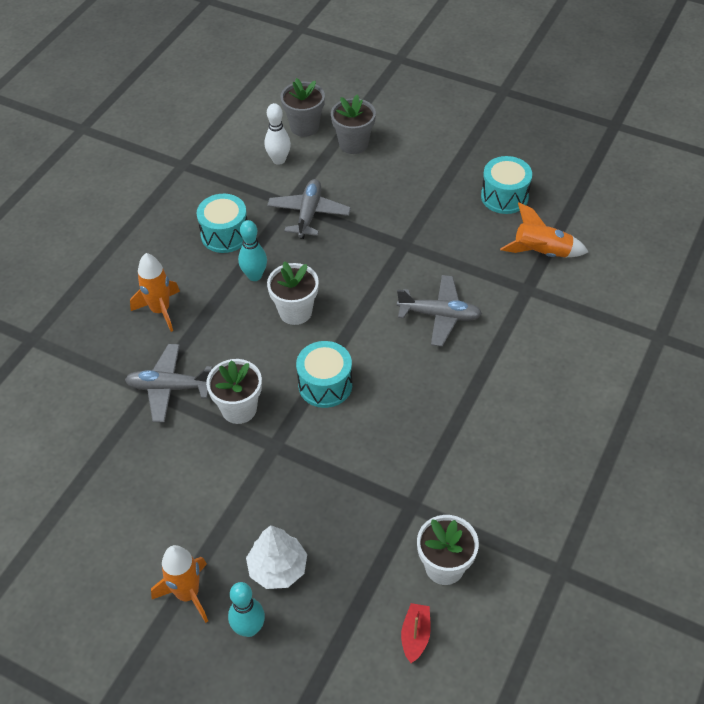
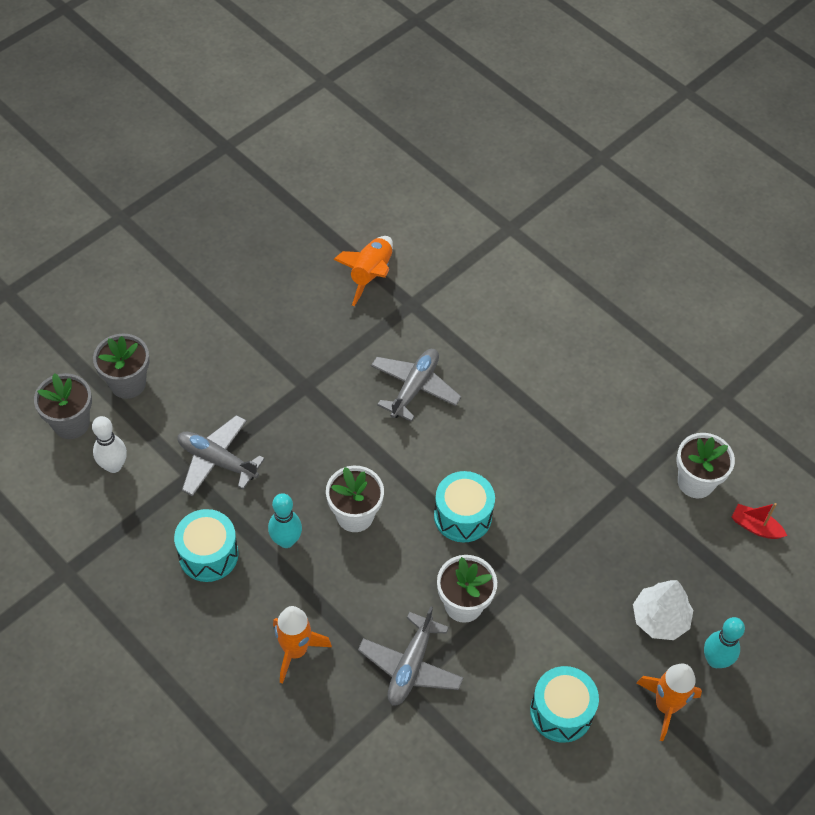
camera: 75 degrees left, 5 degrees up
(504, 196) = (280, 276): turquoise drum -> turquoise drum (561, 712)

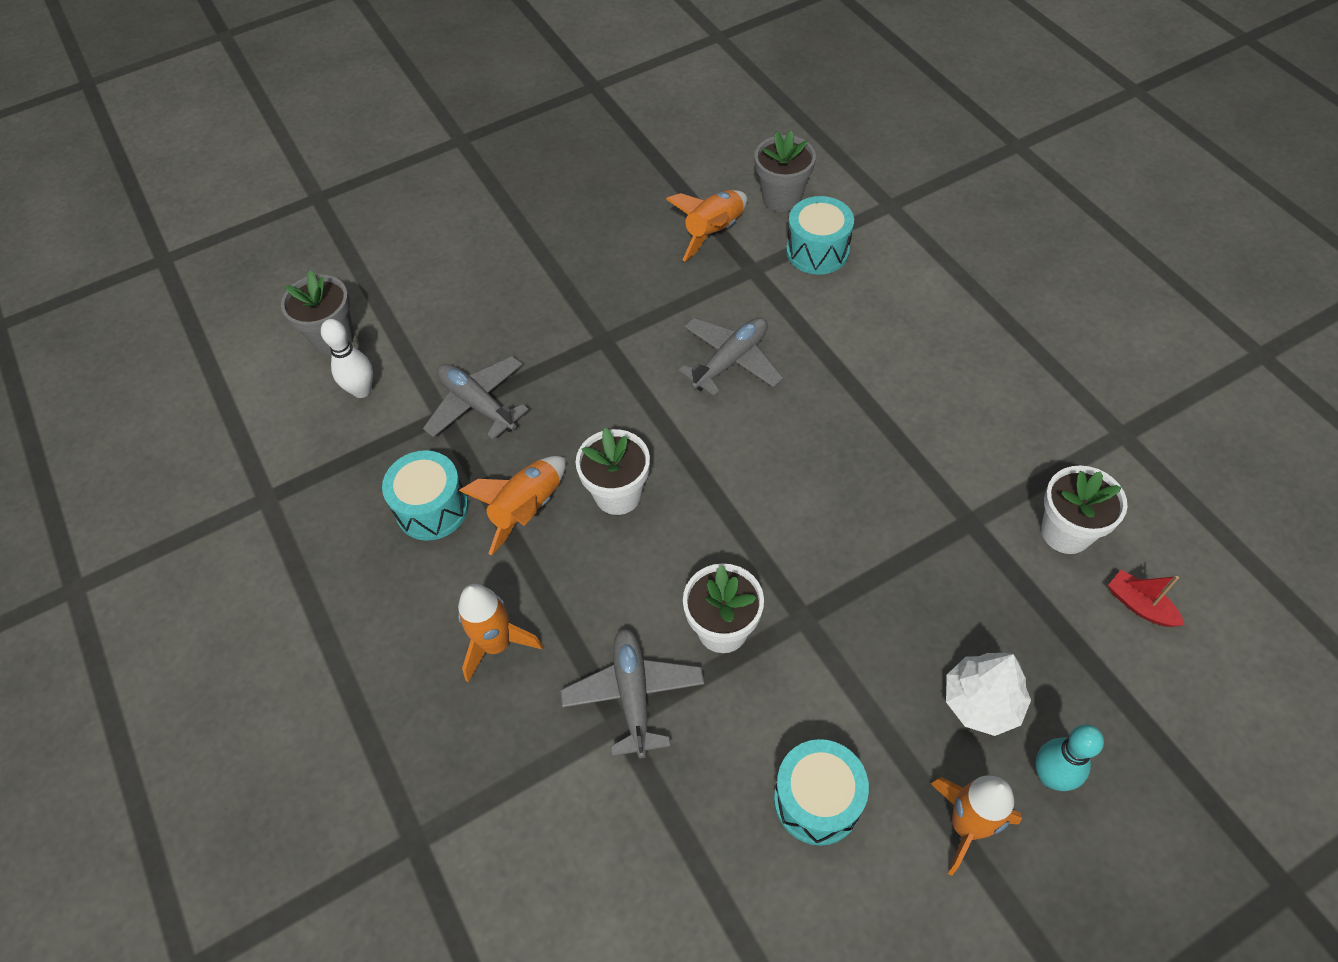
camera: 20 degrees right, 0 degrees up
(128, 383) = (408, 306): grey flower pot -> grey flower pot (781, 198)
(286, 540) = (527, 509): turquoise bowling pin -> orange rocket
(410, 666) = (633, 694): grey plane -> grey plane turned 135 degrees clockwise
(462, 516) = (750, 519): turquoise drum -> turquoise drum (817, 251)

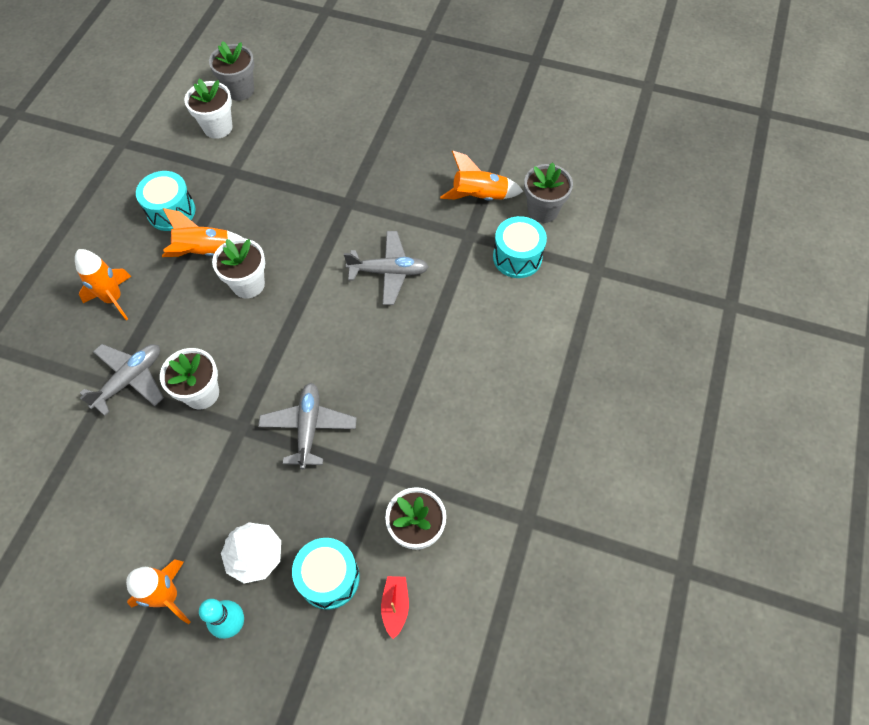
camera: 45 degrees right, 5 degrees up
(362, 390) = (218, 127): white bowling pin -> white flower pot
(477, 404) = (252, 181): grey plane -> grey plane (309, 427)
(817, 800) = (130, 509): turquoise drum -> turquoise drum (329, 578)

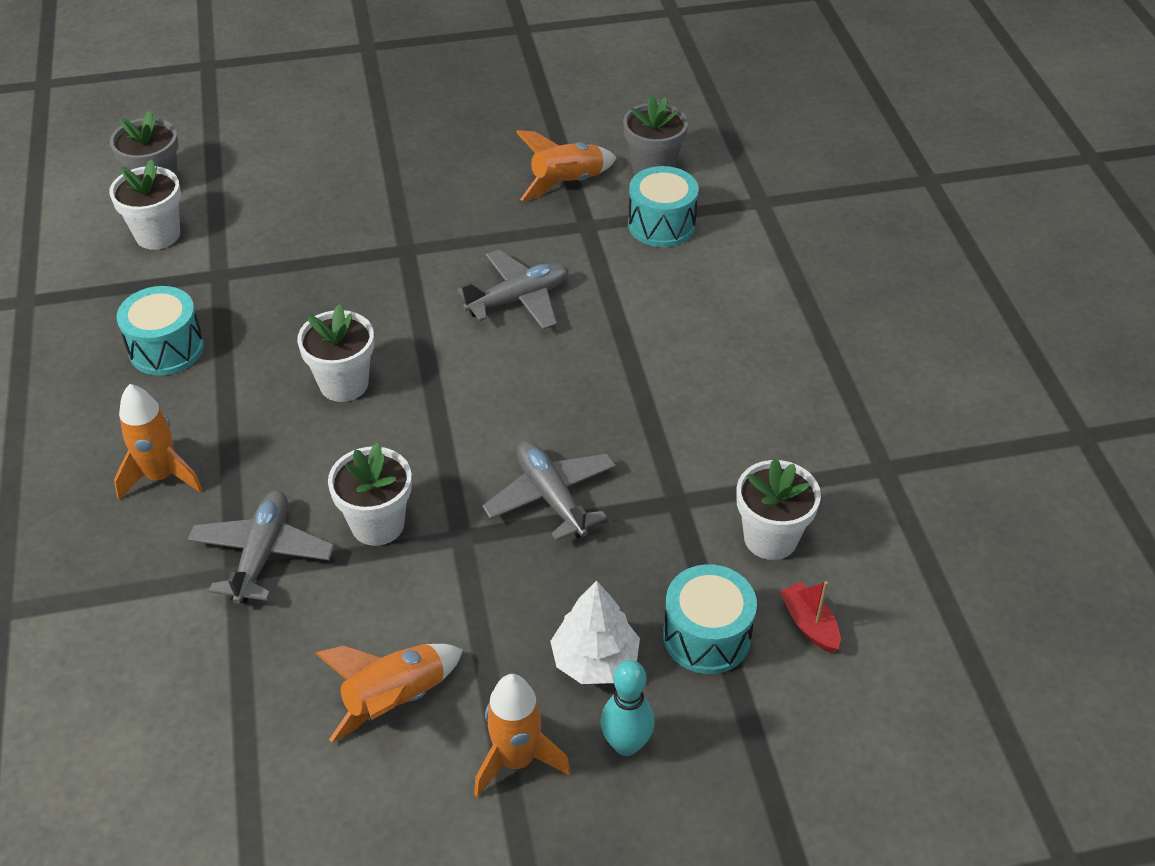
camera: 30 degrees left, 15 degrees down
(204, 251) = (252, 373): orange rocket -> orange rocket (395, 699)

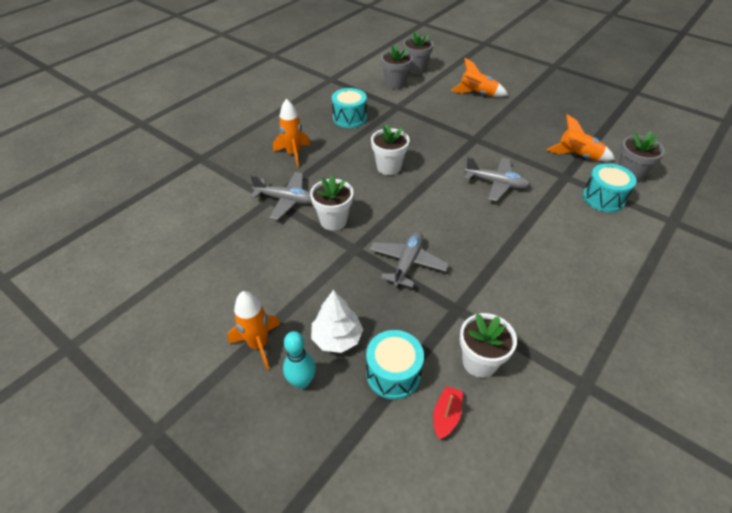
camera: 50 degrees right, 0 degrees up
(158, 235) = (395, 84): white flower pot -> grey flower pot
(262, 554) = (286, 200): grey plane -> grey plane turned 45 degrees clockwise
(395, 699) = (254, 283): orange rocket -> orange rocket (477, 94)

